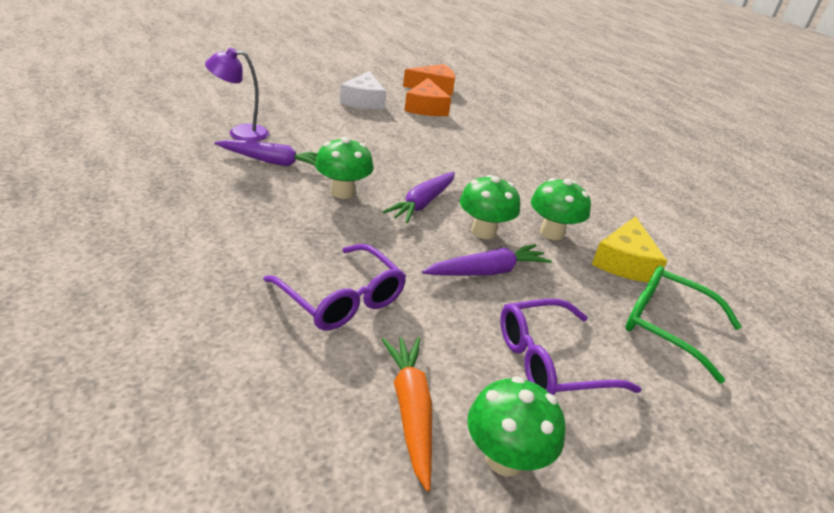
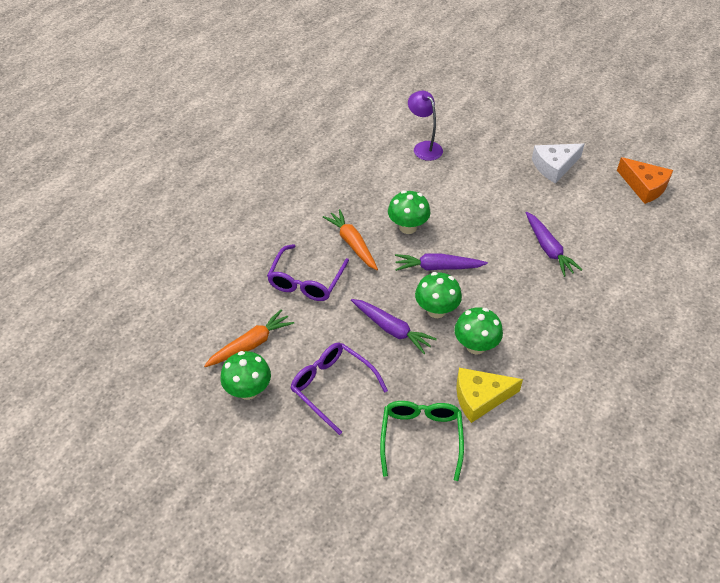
camera: 65 degrees right, 15 degrees up
(273, 162) = (407, 180): purple carrot -> purple carrot (548, 249)
(321, 236) = (352, 244): none -> orange carrot
(426, 108) = (593, 201): orange cheese -> none

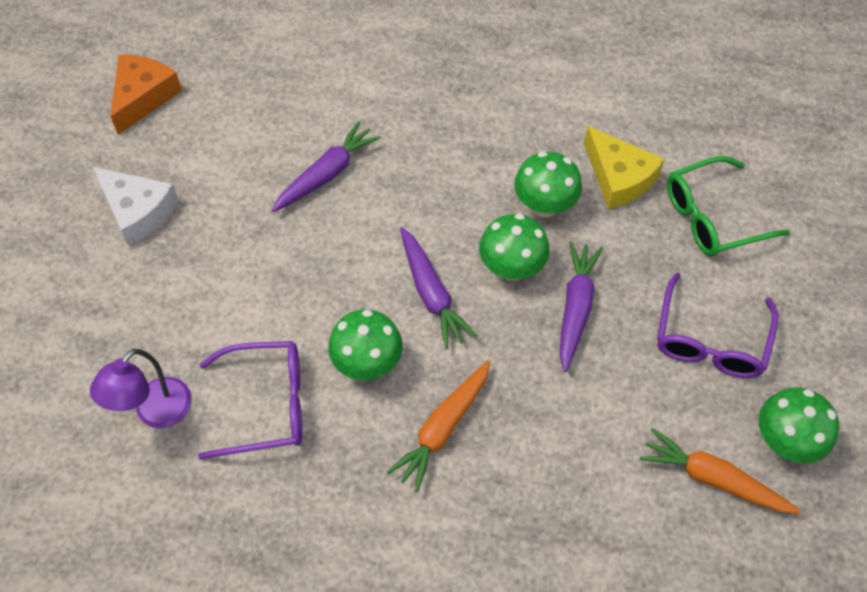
camera: 115 degrees left, 10 degrees up
(306, 281) = (554, 460): purple glasses -> purple glasses (265, 405)

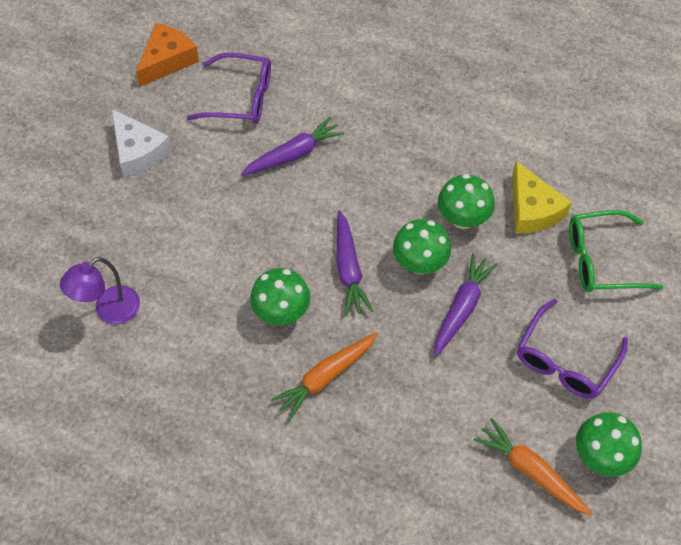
camera: 15 degrees right, 0 degrees up
(265, 405) = (194, 325): purple glasses -> purple glasses (240, 98)

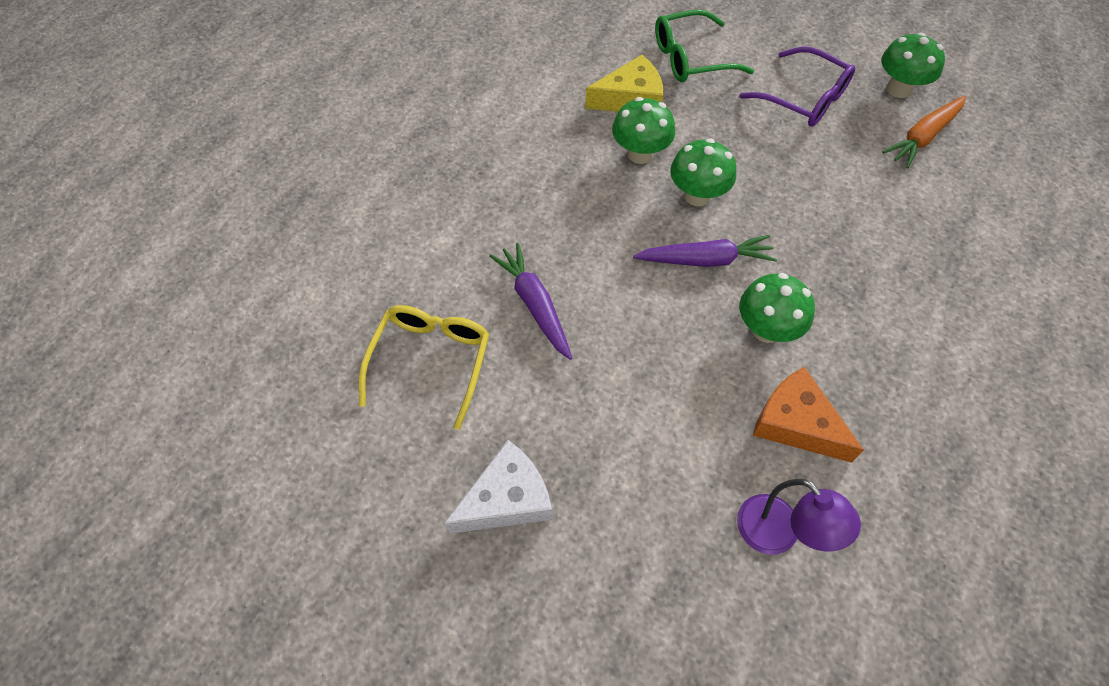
camera: 85 degrees left, 0 degrees up
(167, 60) = (338, 458): orange cheese -> orange cheese (796, 423)
(240, 98) = (430, 362): purple glasses -> yellow glasses
(326, 377) = (846, 291): orange carrot -> none
(461, 308) = (752, 167): purple carrot -> none
(602, 260) = (691, 58): green glasses -> green glasses turned 75 degrees clockwise

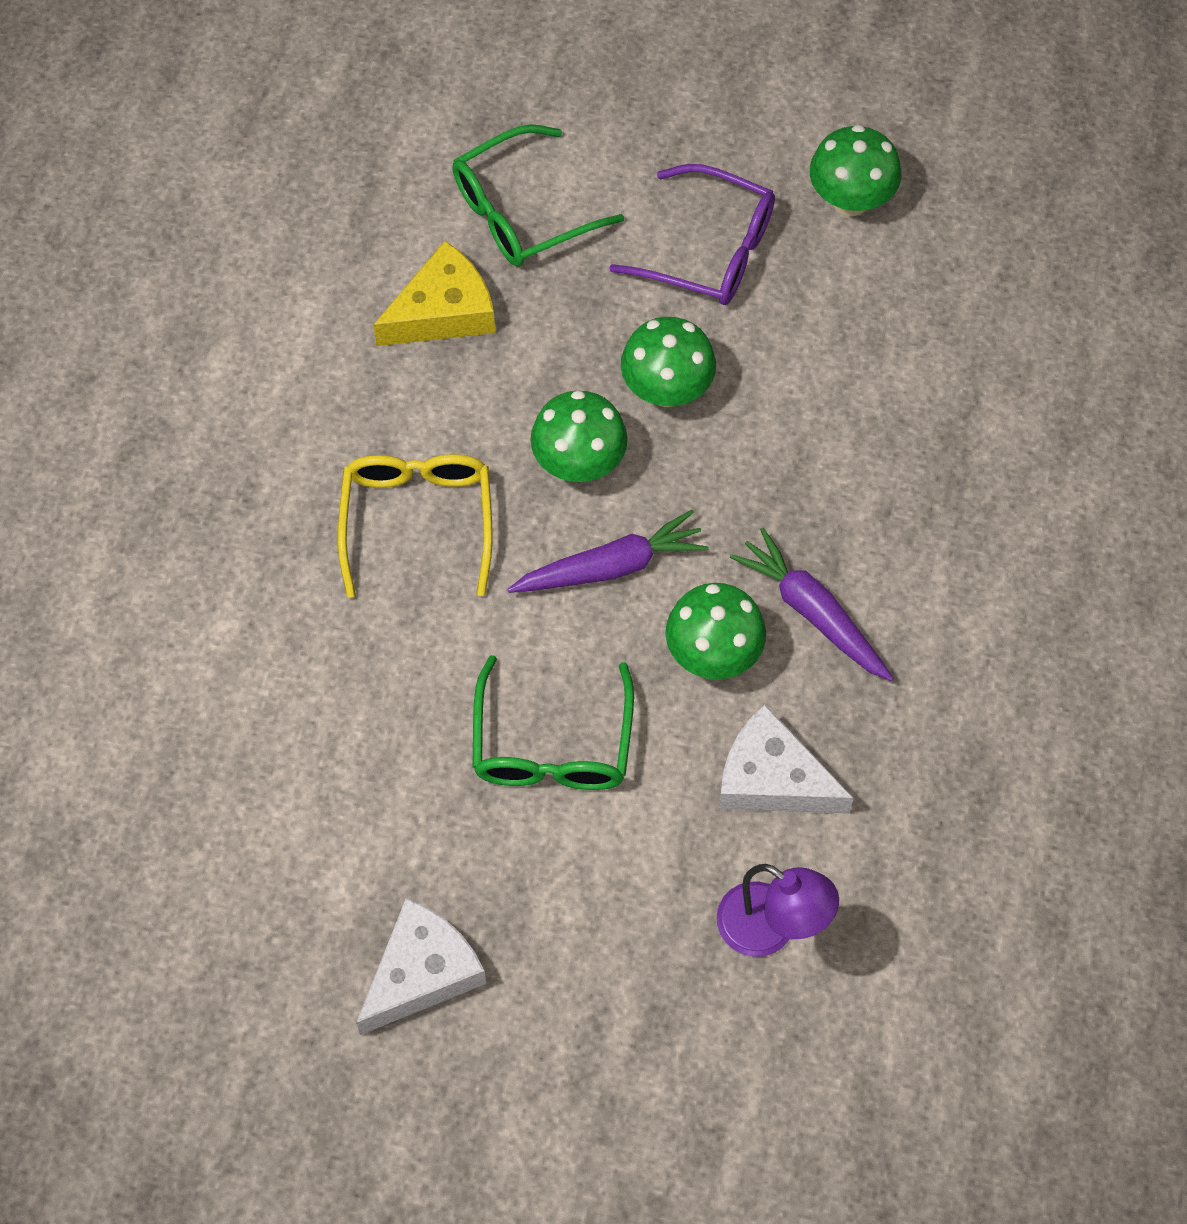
camera: 15 degrees left, 5 degrees up
(430, 362) = (266, 815): yellow glasses -> yellow glasses (417, 521)
(535, 305) = (386, 695): purple carrot -> purple carrot (813, 613)
(640, 154) = (480, 410): green mushroom -> green mushroom (667, 389)
(640, 362) = (552, 743): none -> green glasses
(796, 423) = (772, 779): orange cheese -> white cheese
(923, 137) = (895, 281): orange carrot -> none

